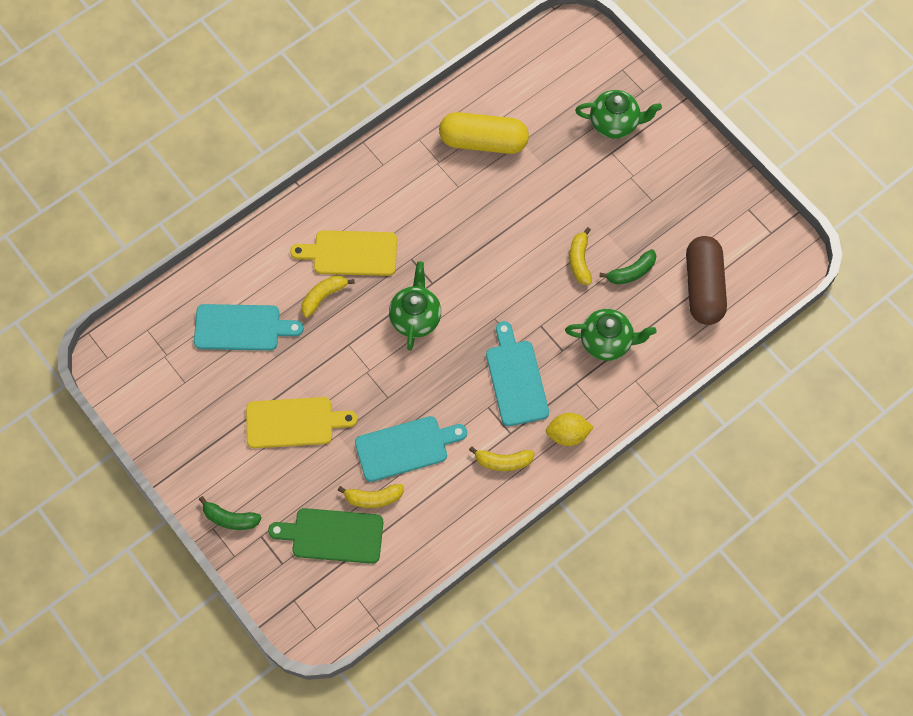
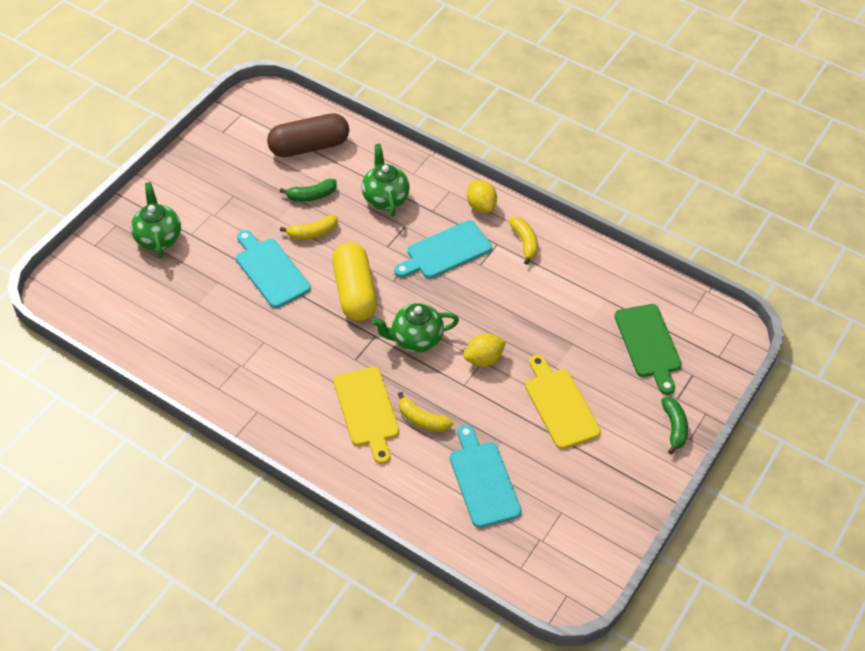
camera: 110 degrees left, 15 degrees down
(371, 371) = (483, 359): none -> yellow lemon
(373, 498) = (601, 324): yellow banana -> none
(405, 447) = (544, 313): turquoise cutting board -> turquoise cutting board (270, 270)
(483, 141) = (206, 334): yellow capsule -> yellow capsule (354, 292)
(631, 272) = (311, 195): green banana -> green banana turned 120 degrees clockwise

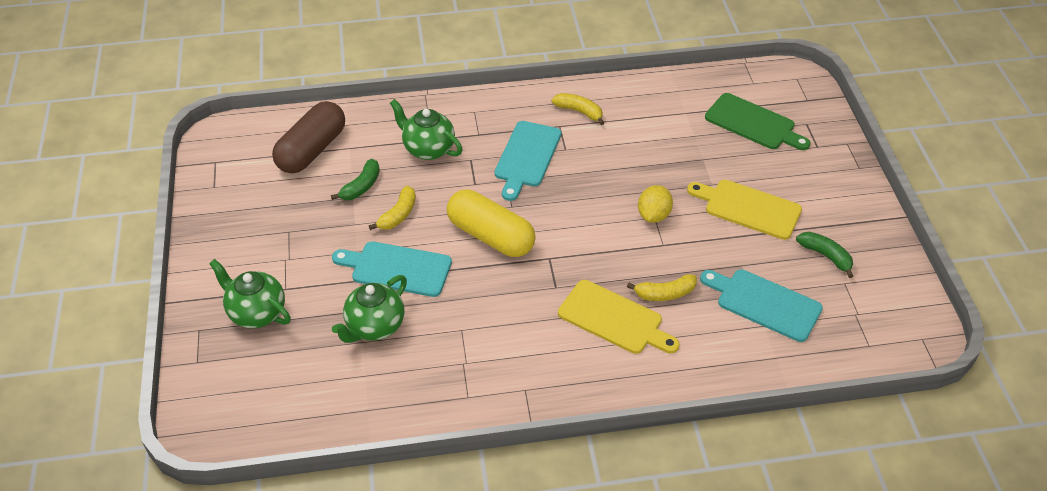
camera: 40 degrees left, 5 degrees down
(416, 339) = (585, 237): green teapot -> green teapot (374, 326)
(481, 206) = (513, 106): yellow lemon -> none
(674, 428) = (840, 167): green banana -> green banana (826, 256)

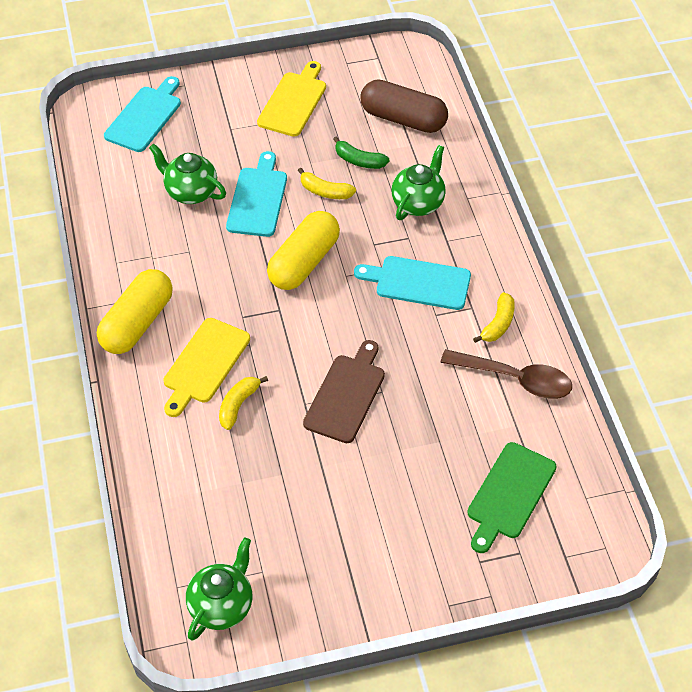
camera: 85 degrees right, 5 degrees up
(256, 313) = (203, 115): green teapot -> green teapot (222, 605)
(557, 376) = (137, 323): none -> yellow capsule
(639, 108) = (515, 379): none -> brown spoon
(653, 215) = (346, 395): yellow lemon -> brown cutting board
(664, 293) = (238, 405): yellow banana -> yellow banana turned 45 degrees clockwise
(748, 208) = (366, 483): yellow cutting board -> yellow cutting board (293, 102)
(764, 303) = (229, 492): turquoise cutting board -> turquoise cutting board (145, 116)
(826, 256) = (300, 556): green banana -> none

